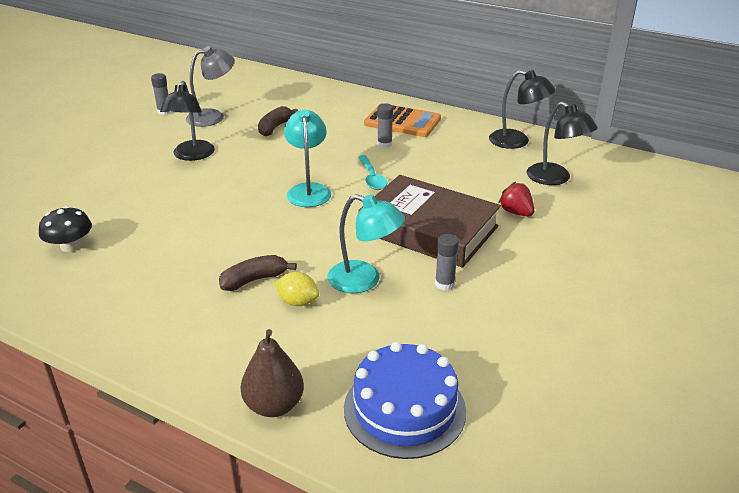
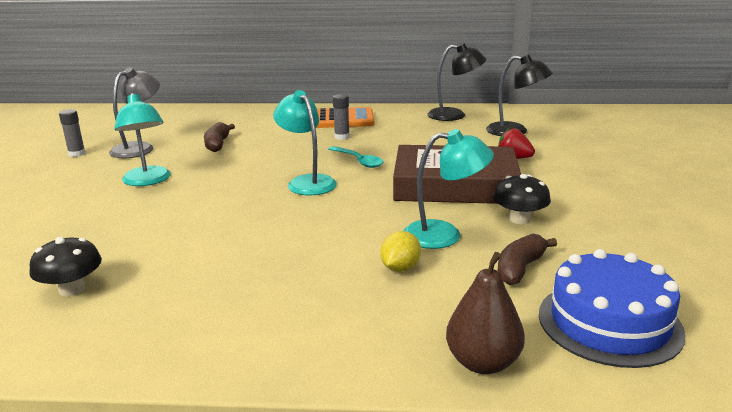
camera: 25 degrees left, 10 degrees down
(192, 155) = (148, 181): black lamp -> turquoise lamp
(254, 280) = (333, 262): brown banana -> brown banana (520, 268)
(298, 302) = (400, 268): yellow lemon -> yellow lemon turned 60 degrees counterclockwise
(444, 284) = (519, 219): grey glue stick -> black mushroom

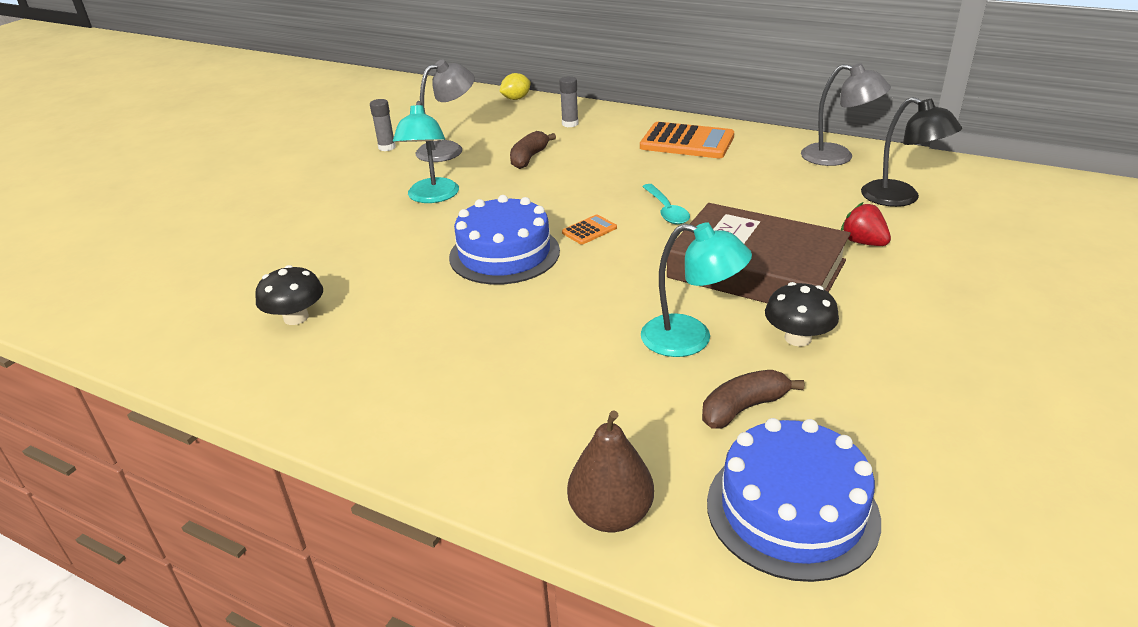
camera: 25 degrees right, 10 degrees up
(246, 208) = (504, 254): none -> blue cake
(307, 182) = (589, 230): turquoise lamp -> orange calculator
(342, 137) = (672, 170): grey glue stick -> grey glue stick (570, 124)
(400, 268) = (610, 372): yellow lemon -> yellow lemon (516, 99)
(454, 115) = (837, 157): black lamp -> grey lamp

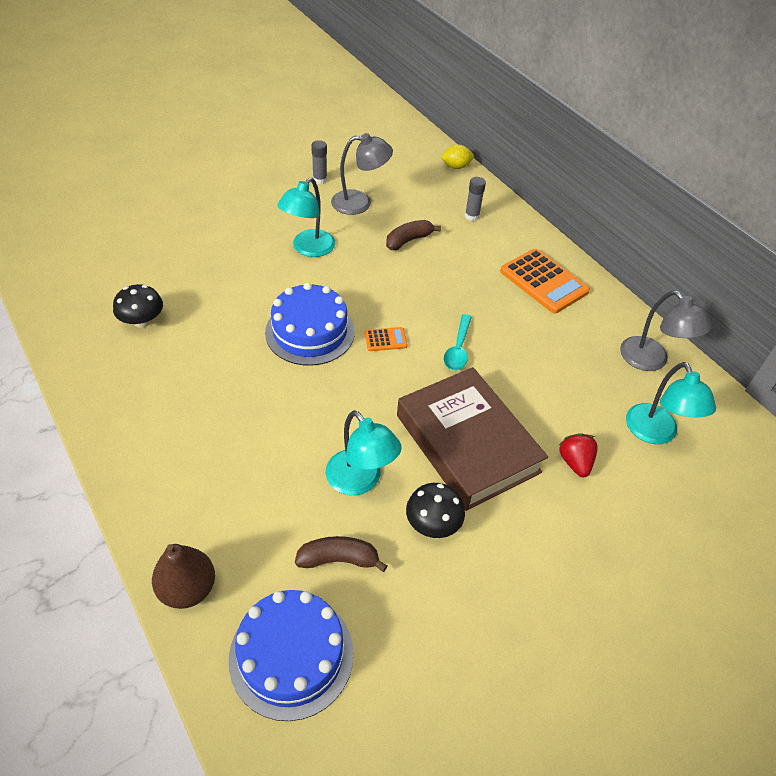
camera: 25 degrees right, 15 degrees up
(900, 198) = (655, 433): black lamp -> turquoise lamp

